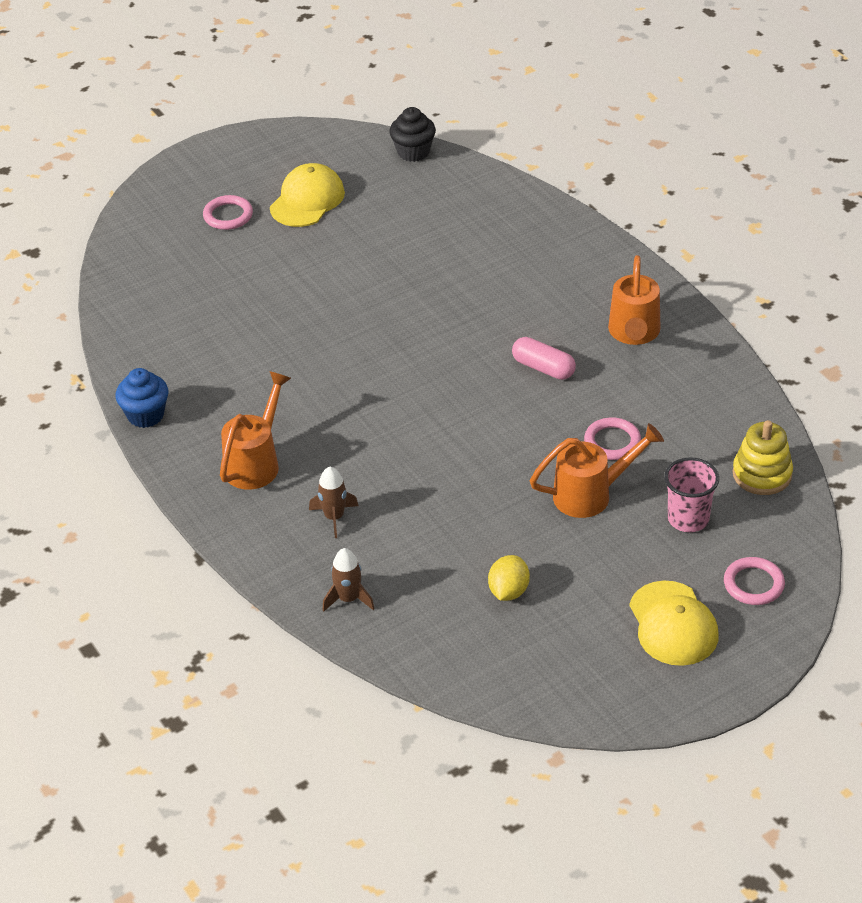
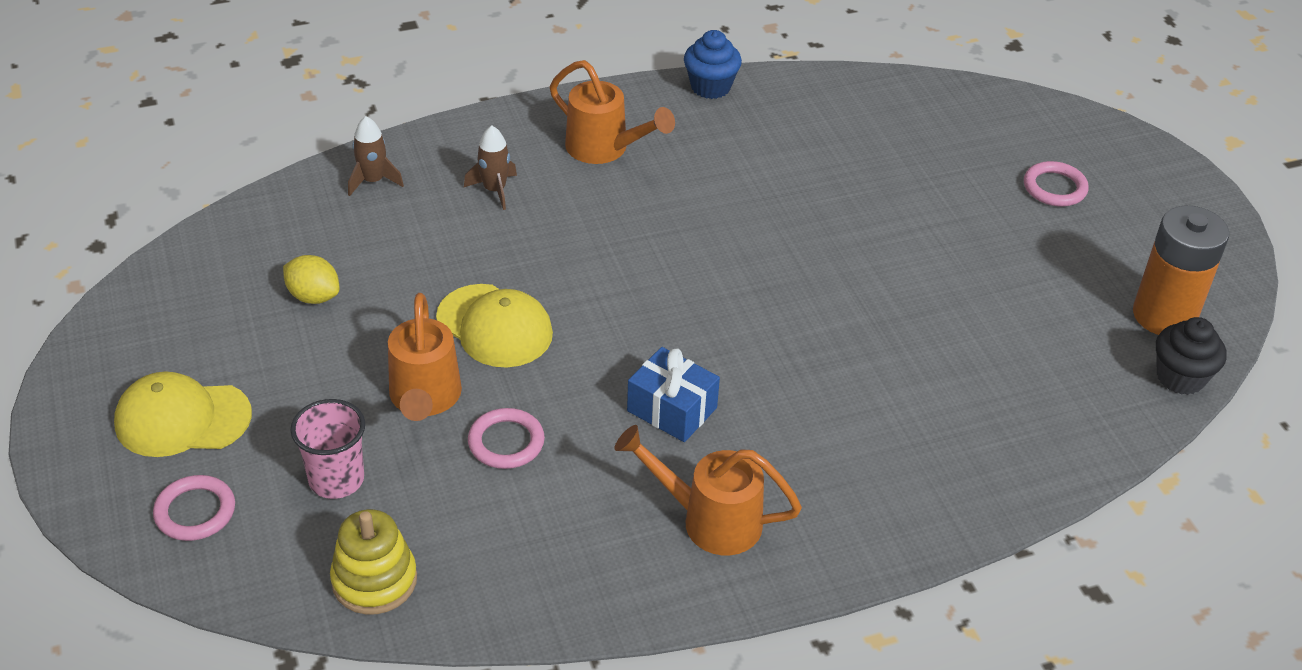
camera: 100 degrees right, 0 degrees up
(307, 200) = (1077, 258): yellow cap -> yellow cap (495, 326)
(354, 160) = (1164, 315): none -> orange battery
(543, 368) = (672, 409): pink capsule -> blue gift

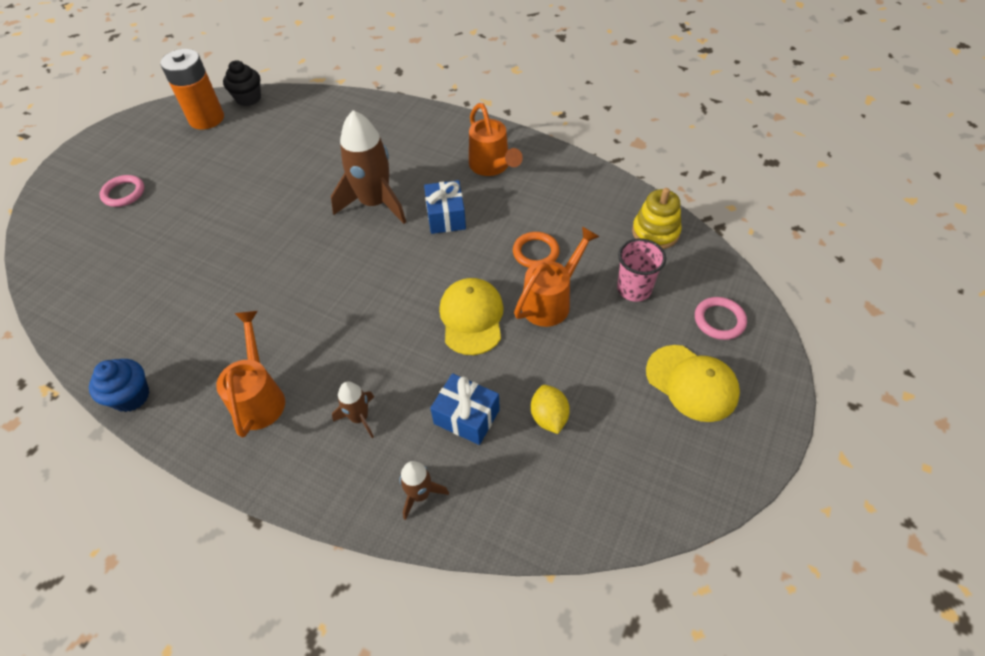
camera: 130 degrees left, 10 degrees up
(396, 249) = (466, 417): none -> blue gift
(506, 442) = (536, 252): pink ring -> orange ring
(779, 365) = (375, 203): none -> brown rocket

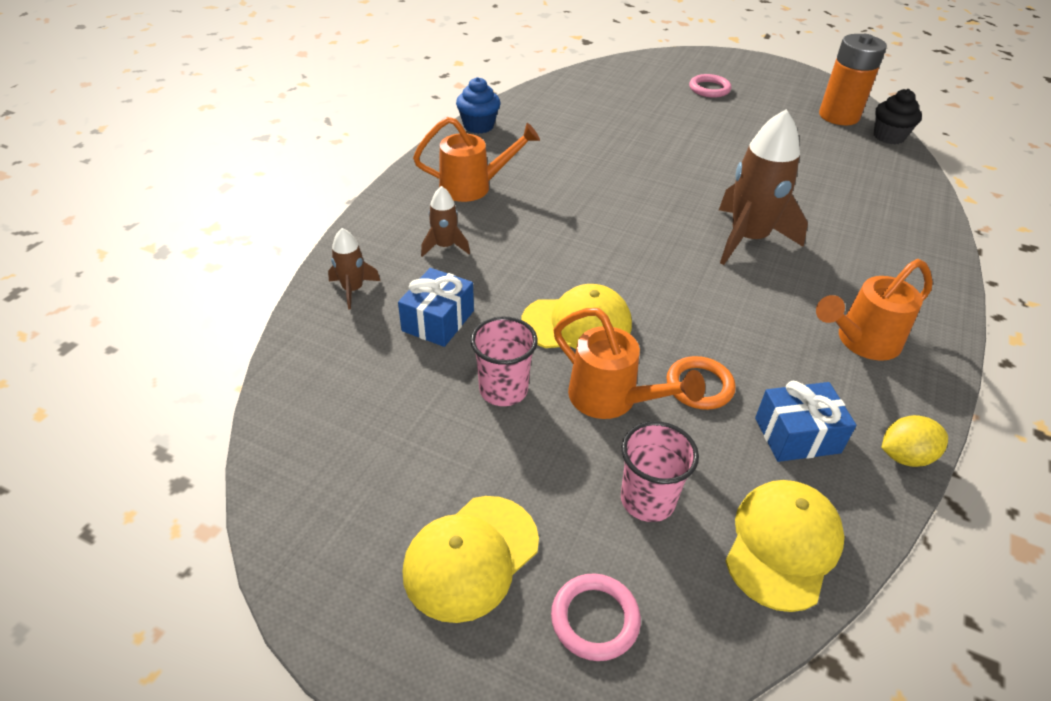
camera: 85 degrees right, 10 degrees down
(446, 216) = (743, 298): blue gift -> blue gift (797, 435)
(545, 367) = (503, 390): none -> pink cup
(549, 417) = (430, 390): yellow lemon -> yellow lemon (905, 456)
(655, 232) = (782, 545): yellow stacking toy -> yellow cap

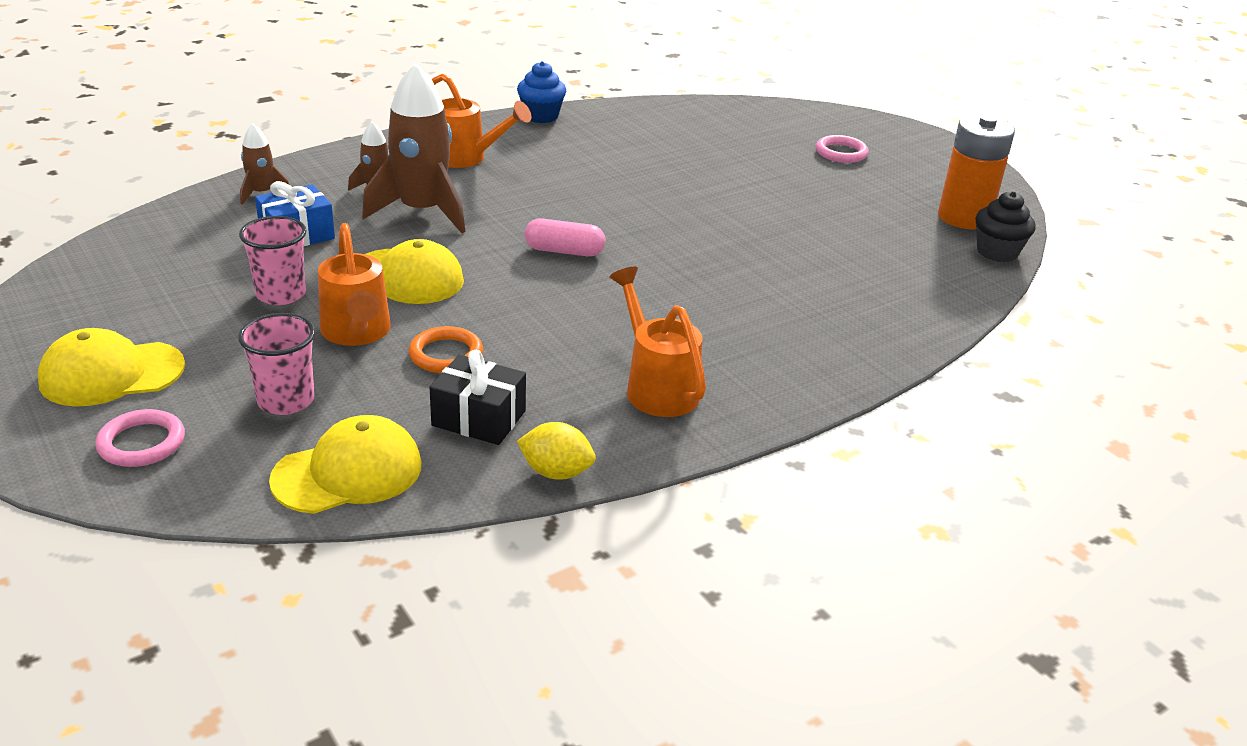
camera: 30 degrees right, 10 degrees down
(652, 247) = (564, 251): none -> pink capsule
(748, 239) = (672, 277): brown rocket -> brown rocket (422, 212)
(797, 435) = (479, 418): blue gift -> black gift
(861, 342) = (657, 387): orange watering can -> orange watering can turned 60 degrees clockwise

